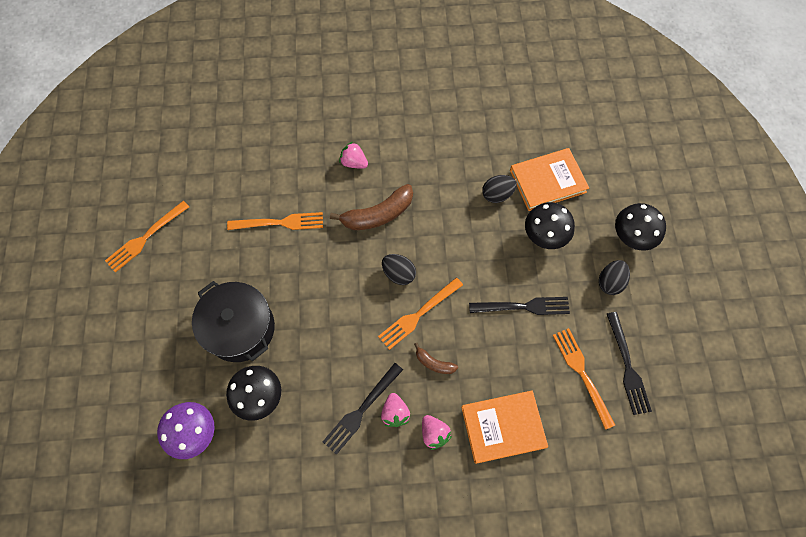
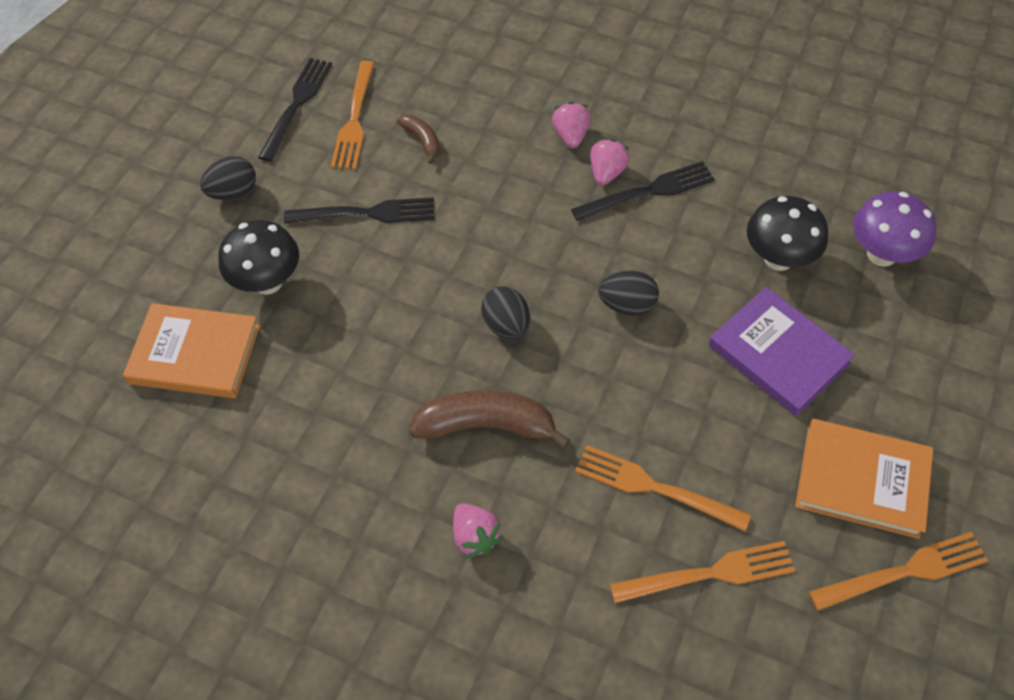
camera: 150 degrees left, 10 degrees down
(240, 328) = (778, 354): black pot -> purple book
(418, 314) = (511, 263): orange fork -> orange fork (709, 573)
(434, 363) = (526, 202): brown banana -> brown banana (422, 141)
(497, 194) = (284, 370): black egg -> black egg (627, 305)
(503, 427) = (486, 110): orange book -> orange book (862, 481)
(523, 306) = (366, 213): black fork -> black fork turned 150 degrees clockwise
(631, 237) = (156, 229): black mushroom -> none

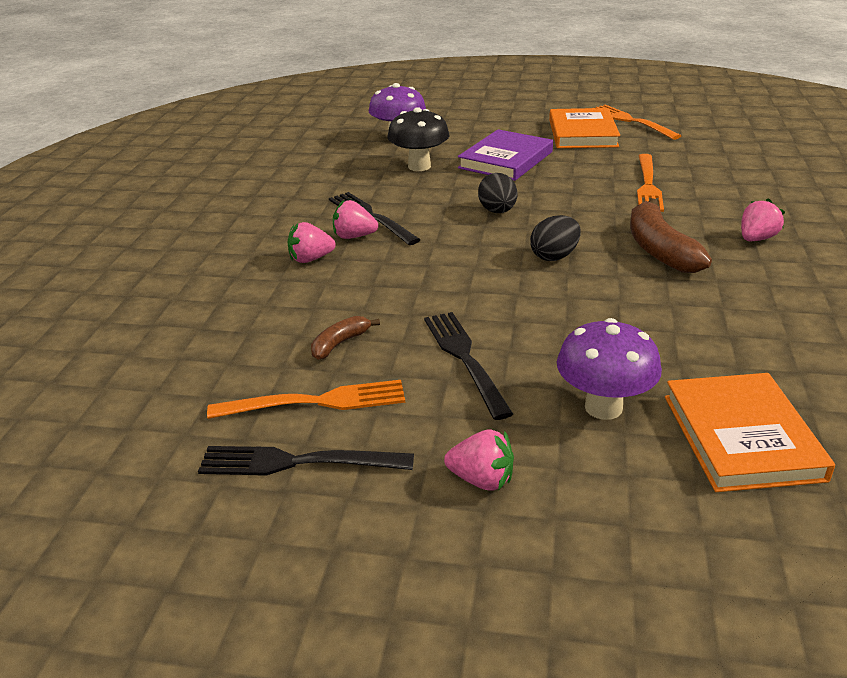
camera: 105 degrees left, 25 degrees down
(233, 192) = (481, 480): black egg -> pink strawberry
(268, 282) = (603, 407): black mushroom -> purple mushroom
(709, 573) = (690, 164): orange fork -> none

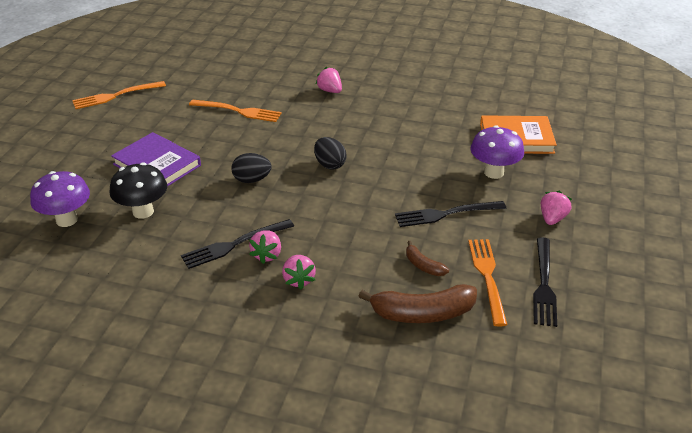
camera: 85 degrees left, 5 degrees up
(582, 133) = (125, 121): orange book -> none
(659, 249) = (332, 125): brown banana -> brown banana (422, 313)

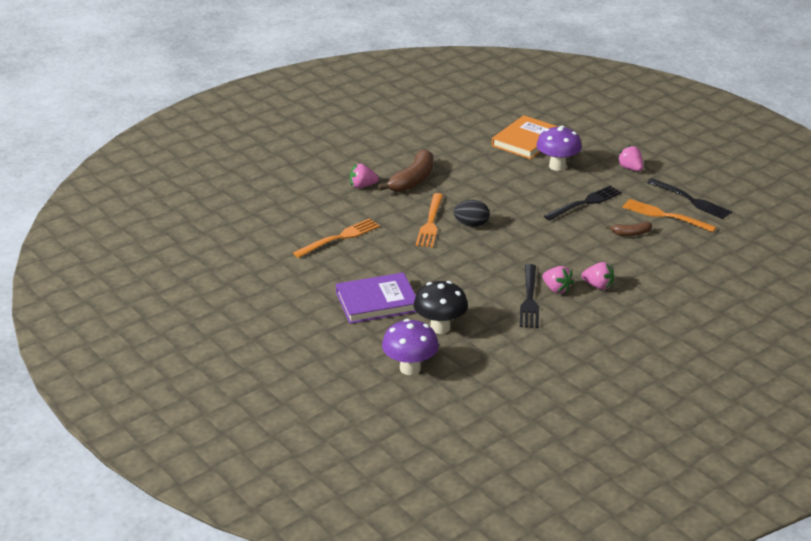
camera: 55 degrees left, 5 degrees down
(116, 96) = (227, 291): orange fork -> orange fork (430, 223)
(252, 180) = (452, 264): black egg -> none
(422, 313) = (677, 252): brown banana -> brown banana (413, 180)
(446, 214) = (584, 203): black fork -> black fork turned 150 degrees counterclockwise

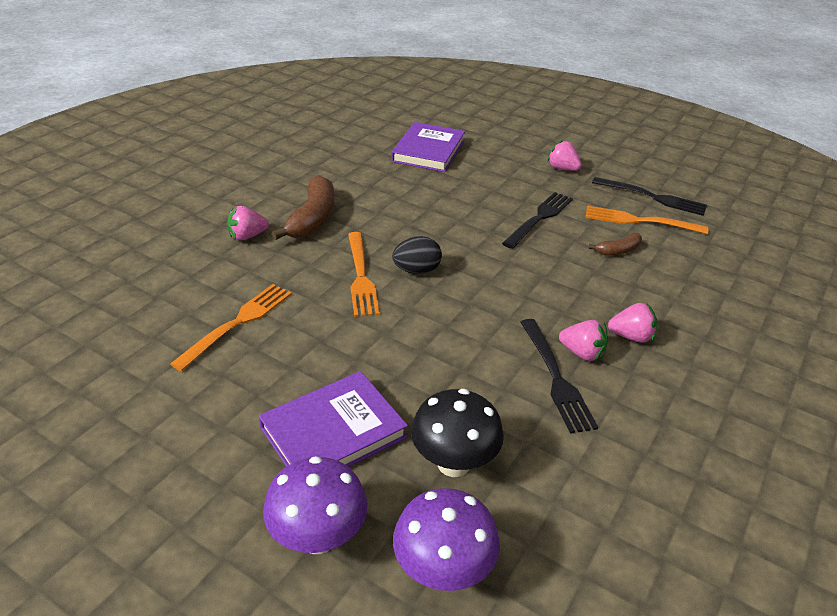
camera: 20 degrees left, 5 degrees up
(526, 141) = (428, 151): orange book -> purple book
(557, 166) = (480, 177): purple mushroom -> purple mushroom (318, 537)

